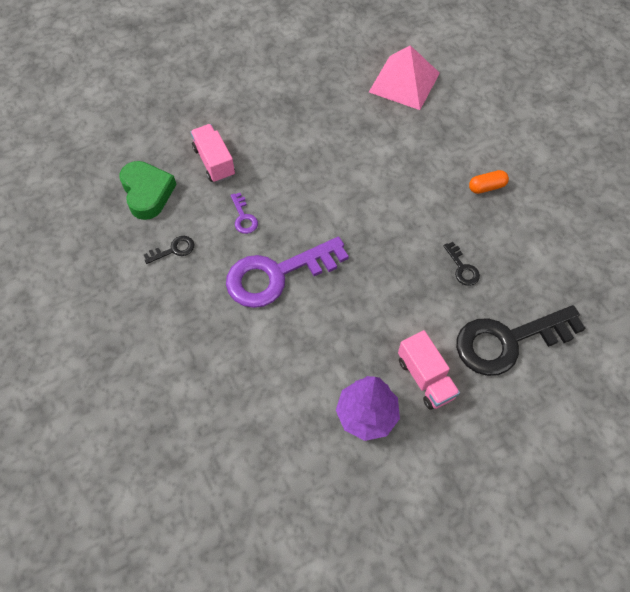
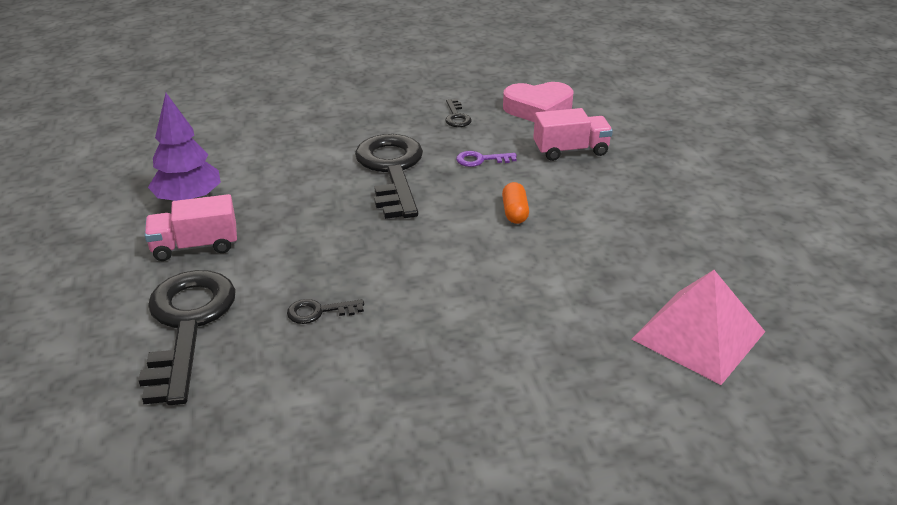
camera: 105 degrees right, 25 degrees down
(147, 193) = (538, 109): green heart -> pink heart
(276, 275) = (392, 170): purple key -> black key
(486, 187) = (446, 375): orange capsule -> orange capsule (514, 212)

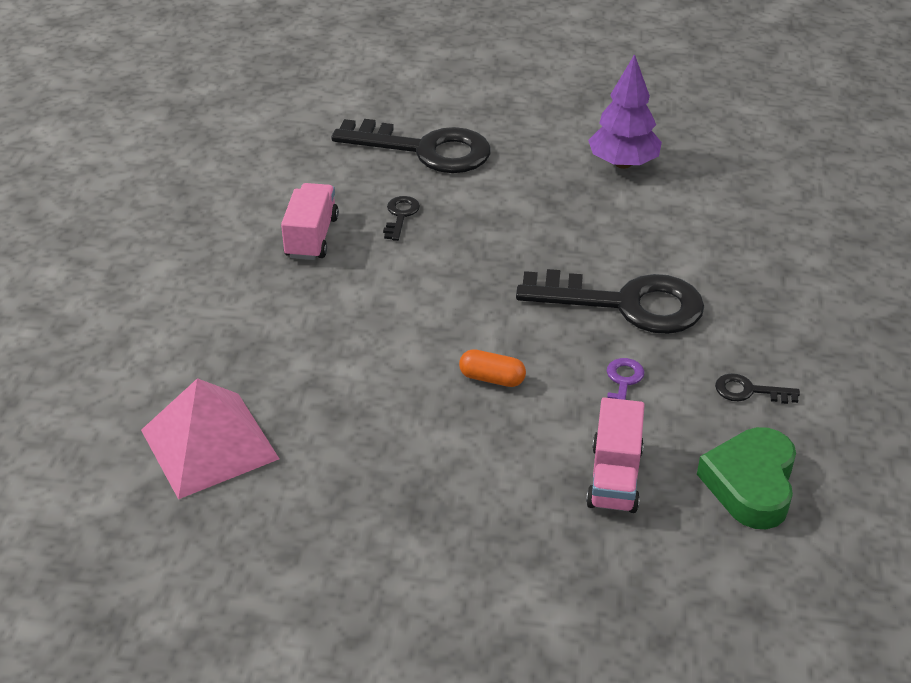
camera: 110 degrees right, 5 degrees up
(195, 246) = (538, 161): pink truck -> pink truck (311, 237)
(538, 109) = (750, 484): pink heart -> green heart

